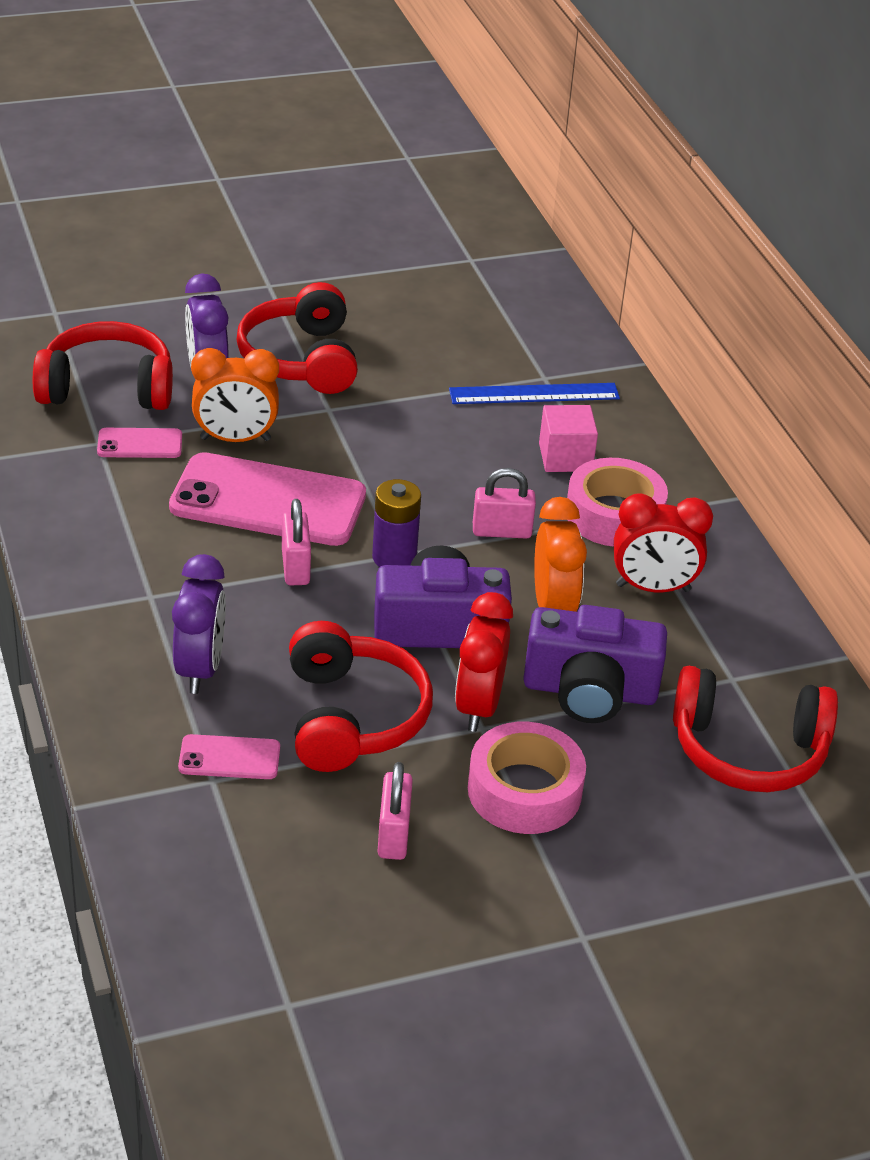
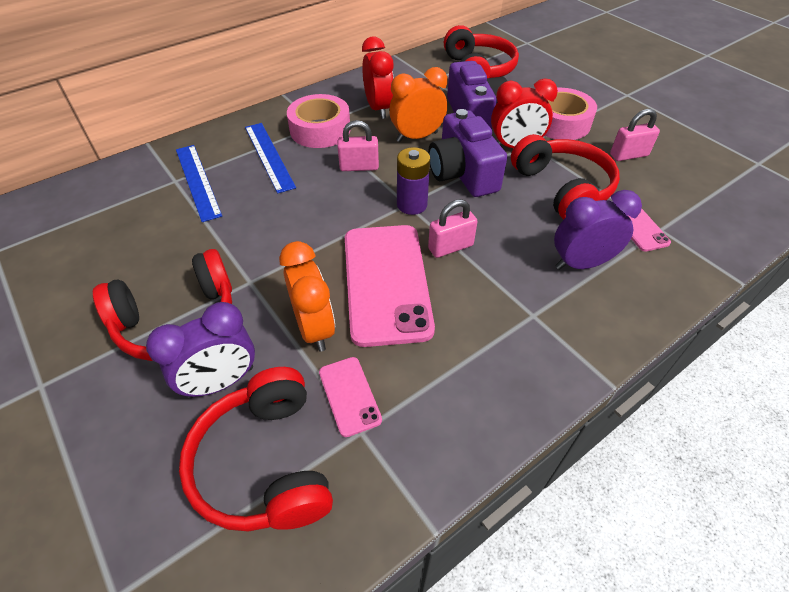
camera: 105 degrees left, 10 degrees up
(352, 717) = (562, 188): red headphones -> red headphones turned 90 degrees clockwise
(501, 531) = (359, 167): pink padlock -> pink padlock turned 75 degrees counterclockwise
(565, 457) = (269, 156): pink cube -> blue ruler

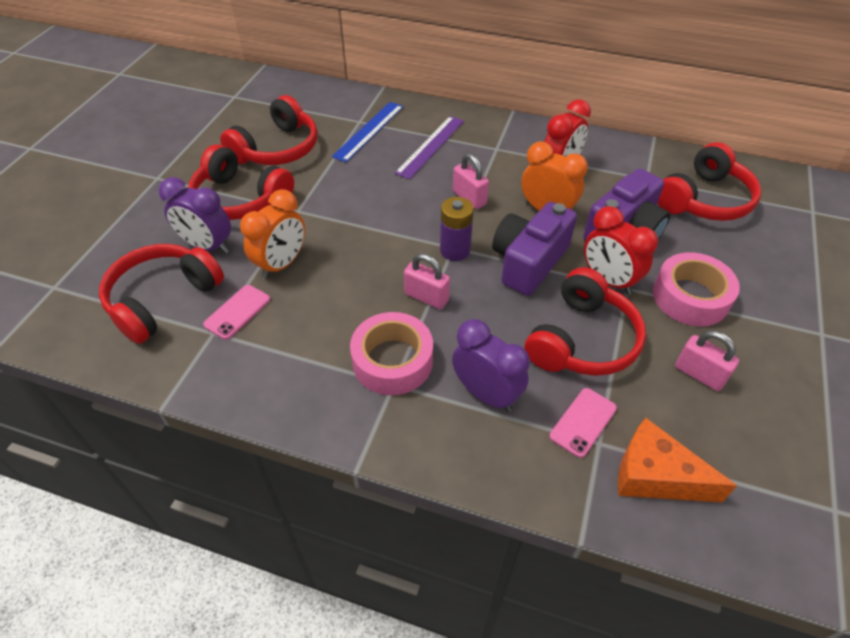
camera: 55 degrees right, 0 degrees up
(136, 255) = (277, 149): none -> red headphones
(269, 156) = (430, 146): blue ruler -> purple ruler
(320, 130) = (491, 153): pink tape -> pink tape (392, 361)
(386, 282) = (354, 279): pink phone -> none
(702, 218) = (655, 476): none -> orange cheese

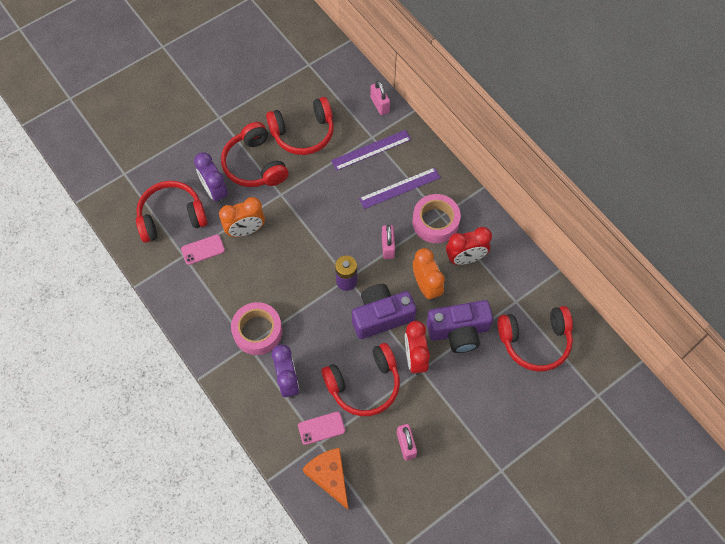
camera: 35 degrees right, 15 degrees up
(369, 131) = (371, 150): blue ruler -> purple ruler
(426, 297) = (305, 303): pink padlock -> pink padlock (379, 105)
(690, 297) = (451, 399): pink tape -> pink tape (435, 222)

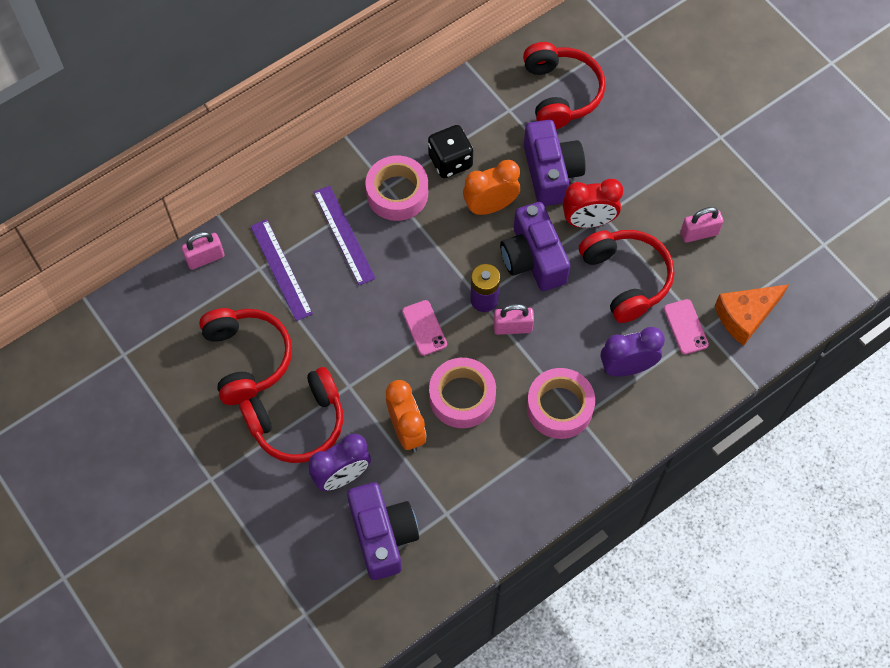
camera: 90 degrees left, 0 degrees up
(171, 217) = (383, 535): red headphones -> purple camera
(203, 249) = (437, 487): pink phone -> pink phone (424, 328)
(269, 266) = (462, 397): none -> pink tape
(388, 247) = (433, 250): pink padlock -> pink padlock (512, 327)
(465, 258) = (450, 161): red clock -> black dice

